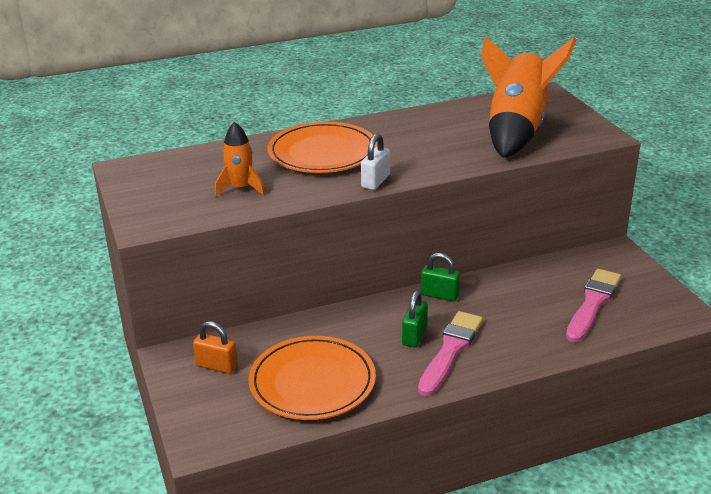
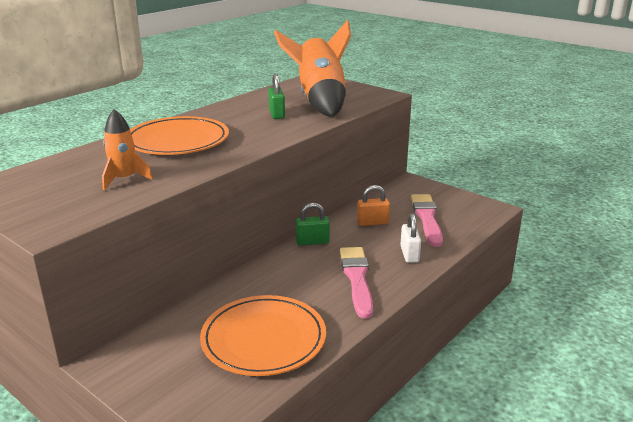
camera: 30 degrees left, 5 degrees down
(217, 366) = (160, 355): orange padlock -> orange padlock (372, 222)
(375, 181) = (245, 151): white padlock -> white padlock (409, 254)
(414, 336) = (319, 276): green padlock -> green padlock (277, 114)

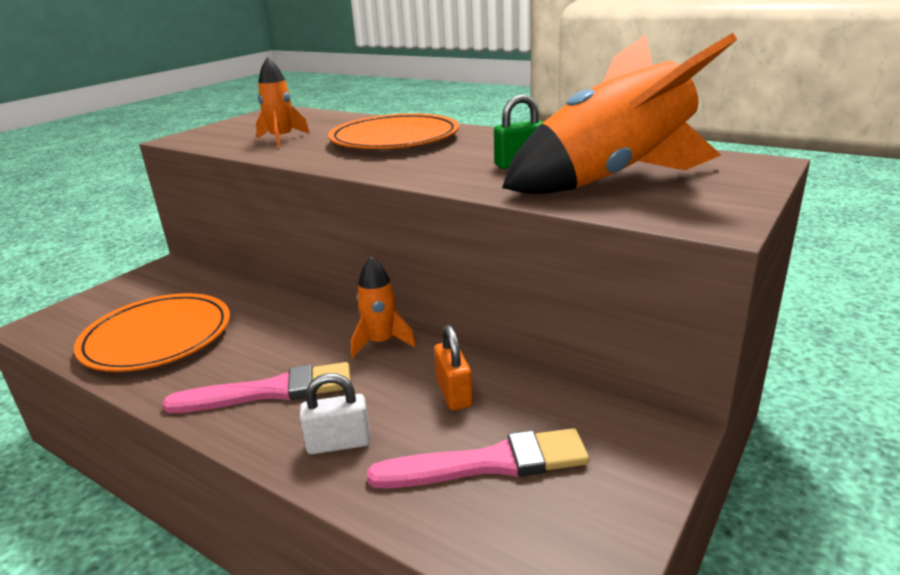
camera: 85 degrees right, 0 degrees up
(312, 242) = (381, 342): green padlock -> orange rocket

